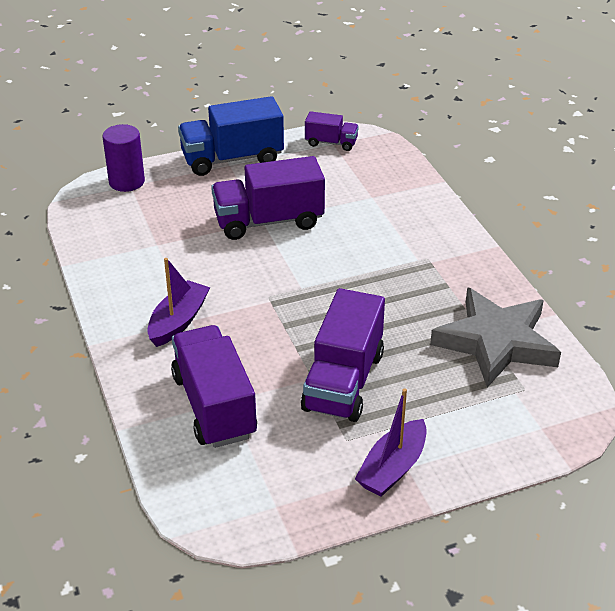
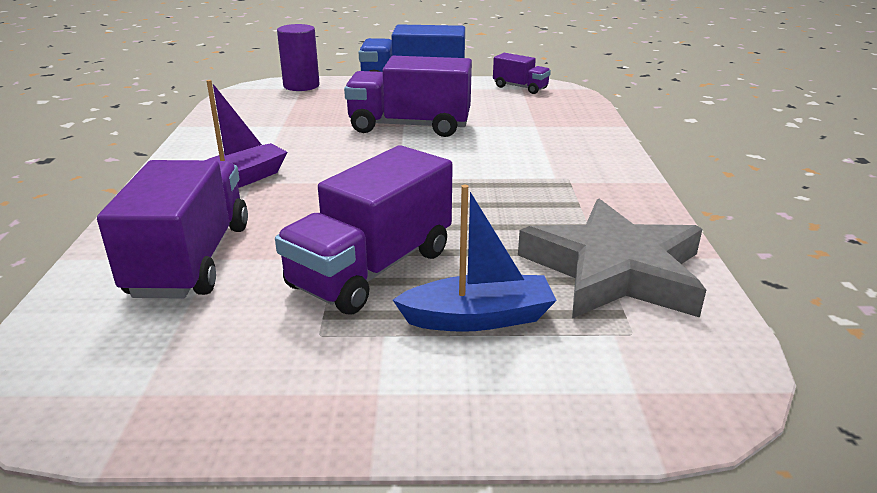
camera: 20 degrees right, 10 degrees down
(392, 468) = (355, 388): purple boat -> none
(433, 402) = (478, 318): none -> blue boat

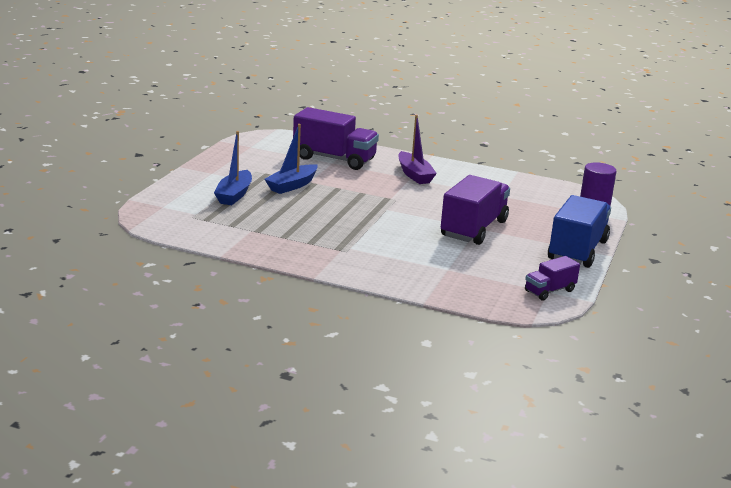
camera: 110 degrees right, 5 degrees down
(372, 269) = (292, 185): purple truck -> blue boat
(614, 270) = (237, 229): grey star -> none

